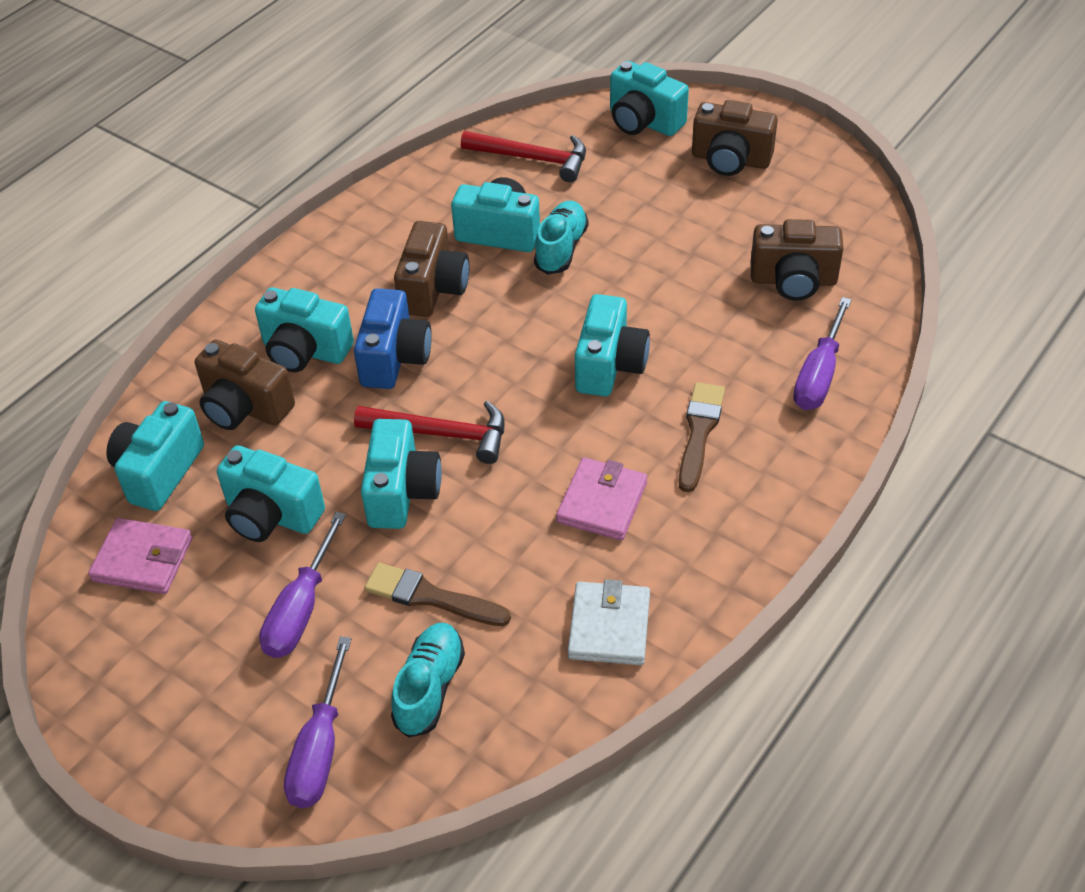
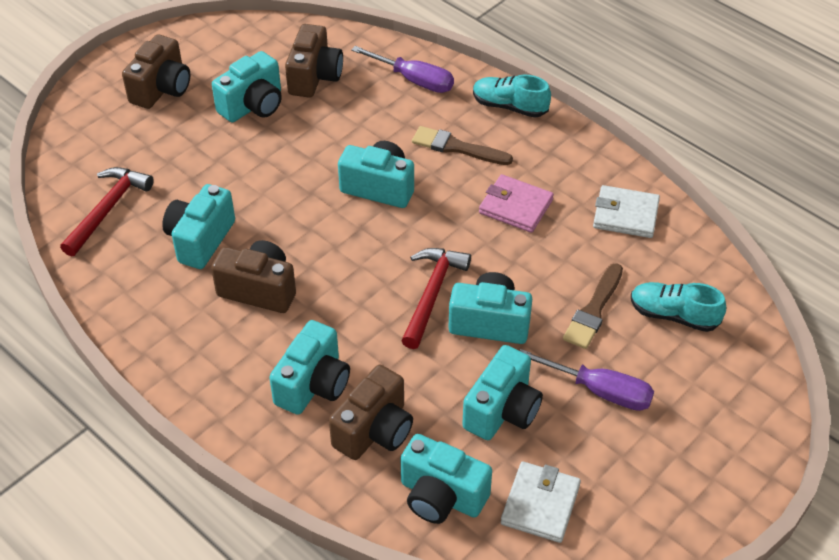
camera: 85 degrees left, 0 degrees up
(143, 559) = (540, 504): pink wallet -> white wallet
(320, 748) = (723, 381): purple screwdriver -> none
(394, 358) = (338, 320): blue camera -> none
(561, 248) = (235, 202): turquoise shoe -> turquoise shoe (509, 106)
(643, 122) = (88, 133): turquoise camera -> turquoise camera (253, 105)

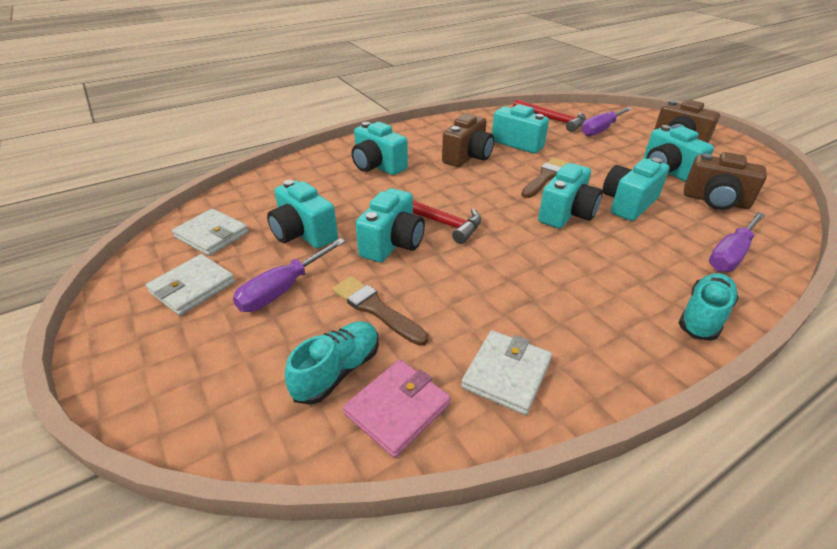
camera: 105 degrees right, 10 degrees down
(136, 158) = (601, 129): none -> purple screwdriver
(374, 430) = (327, 182): brown camera -> none
(441, 496) = (257, 197): turquoise camera -> turquoise camera (628, 204)
(457, 147) = (624, 265): brown brush -> brown brush (545, 177)
(515, 206) = (533, 287): pink wallet -> pink wallet (397, 409)
(632, 472) = (192, 287): none -> white wallet

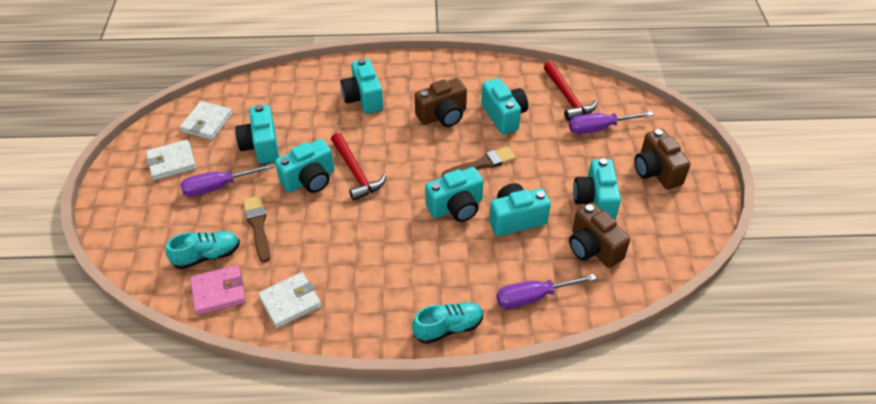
camera: 30 degrees right, 10 degrees up
(212, 235) = (207, 123): white wallet -> white wallet turned 45 degrees clockwise

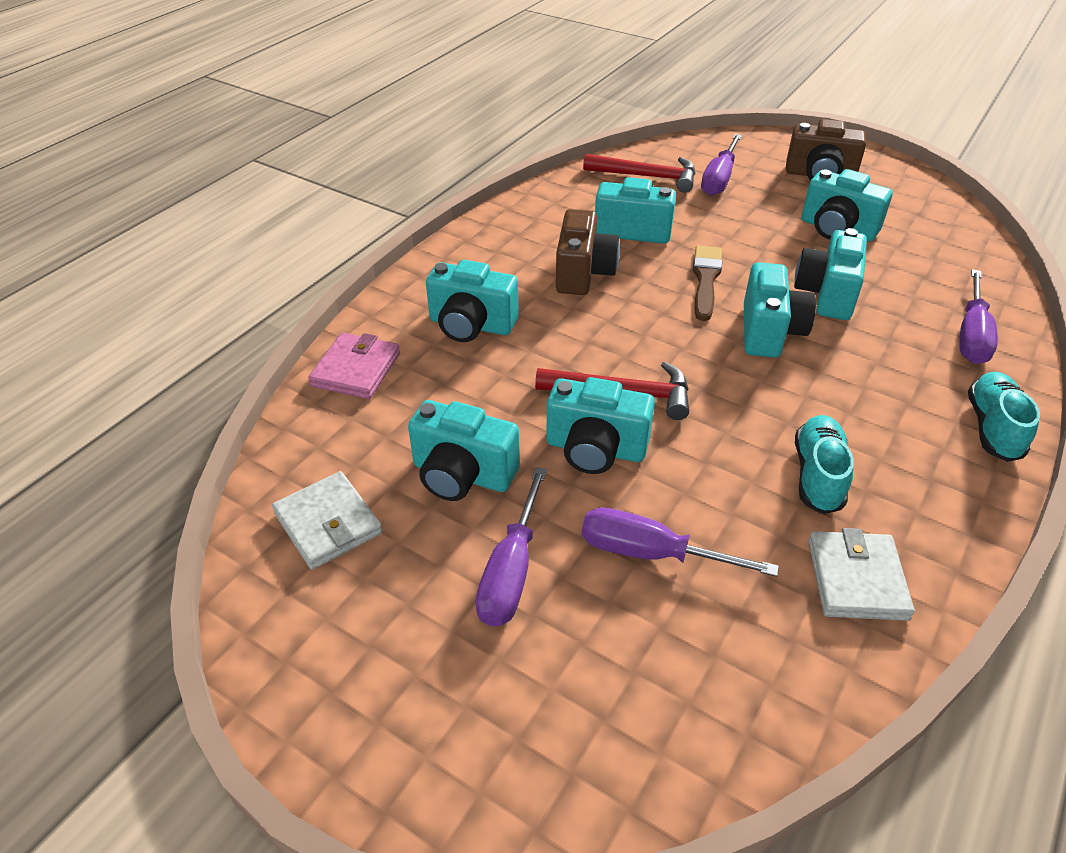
camera: 55 degrees left, 5 degrees down
(171, 162) = (381, 617): white wallet -> none
(207, 256) = (676, 655): turquoise shoe -> turquoise shoe (818, 475)
(218, 292) = (779, 672): pink wallet -> pink wallet (356, 369)
(258, 226) = (652, 553): brown brush -> purple screwdriver
(309, 180) = (595, 449): turquoise camera -> turquoise camera turned 105 degrees clockwise
(593, 248) = (913, 261): brown camera -> none

